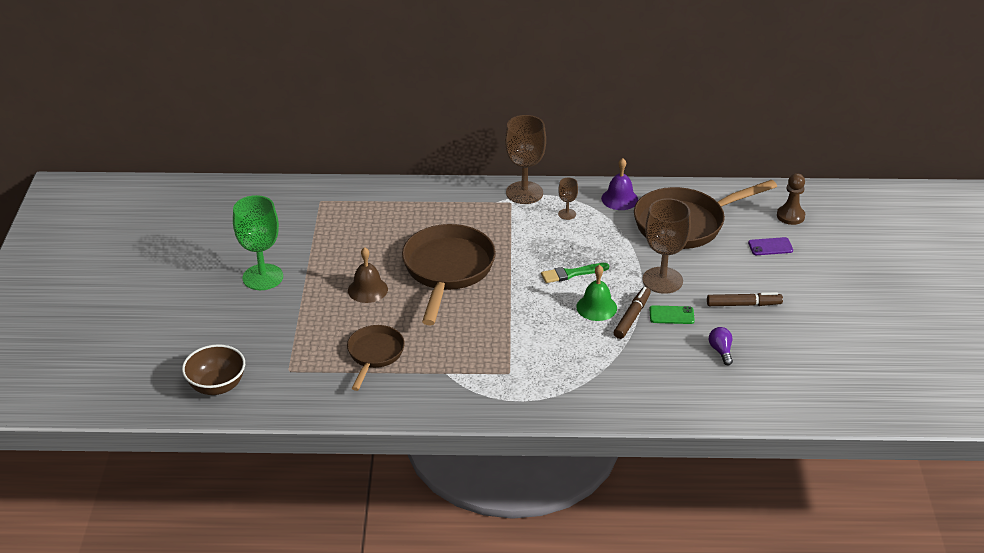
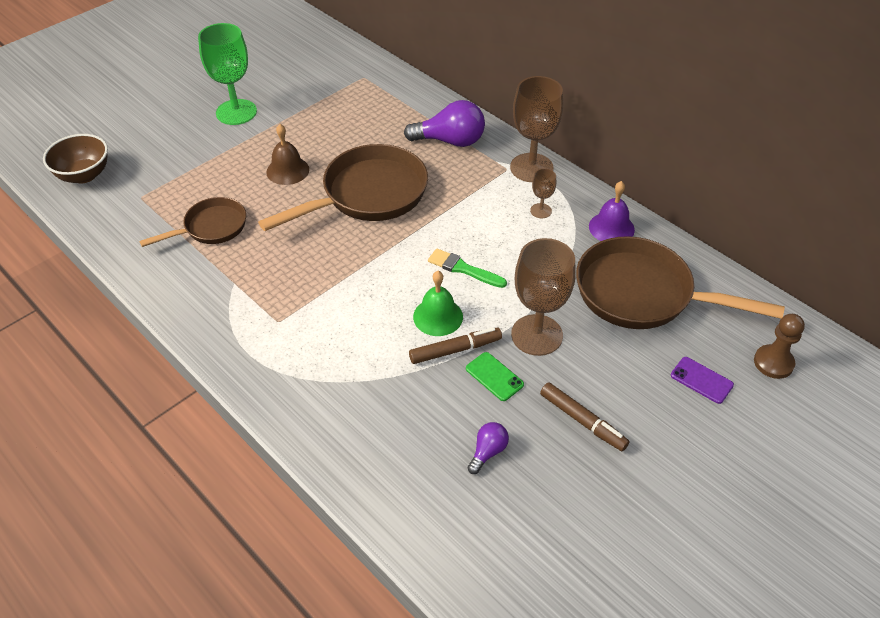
camera: 45 degrees right, 10 degrees up
(448, 207) = (450, 141): none -> purple light bulb

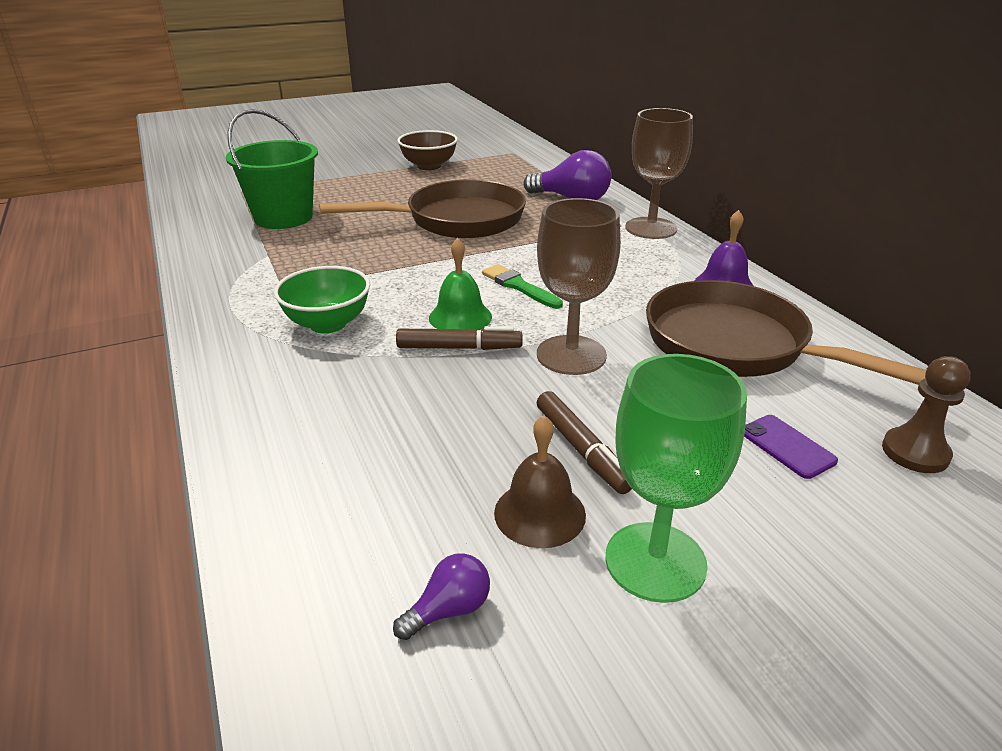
camera: 20 degrees right, 15 degrees down
(84, 175) = (208, 172): brown bowl -> brown bowl (429, 166)
(211, 228) = (283, 217): brown pan -> green bucket
(236, 112) = (376, 157): green goblet -> green goblet (655, 561)
(287, 170) = (390, 194): brown bell -> brown bell (539, 513)
(342, 352) = (328, 324): none -> green bowl
(488, 452) = (428, 450): purple light bulb -> purple light bulb (449, 610)
(494, 376) = (490, 380): green phone -> none
(541, 211) = (642, 259): brown goblet -> none

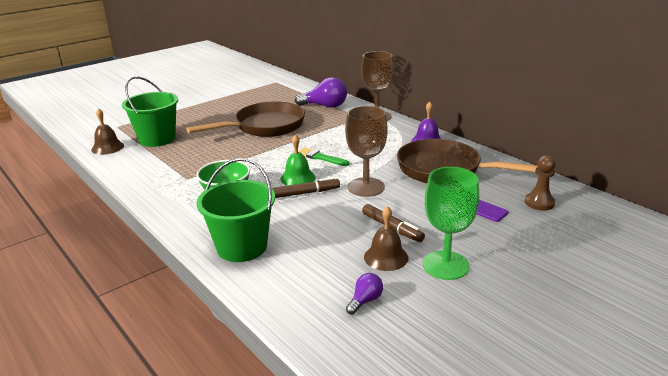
camera: 15 degrees left, 5 degrees down
(205, 221) = (107, 147): none -> brown bell
(290, 433) = (242, 247): none -> green bucket
(429, 166) = (228, 96): brown bowl -> none

